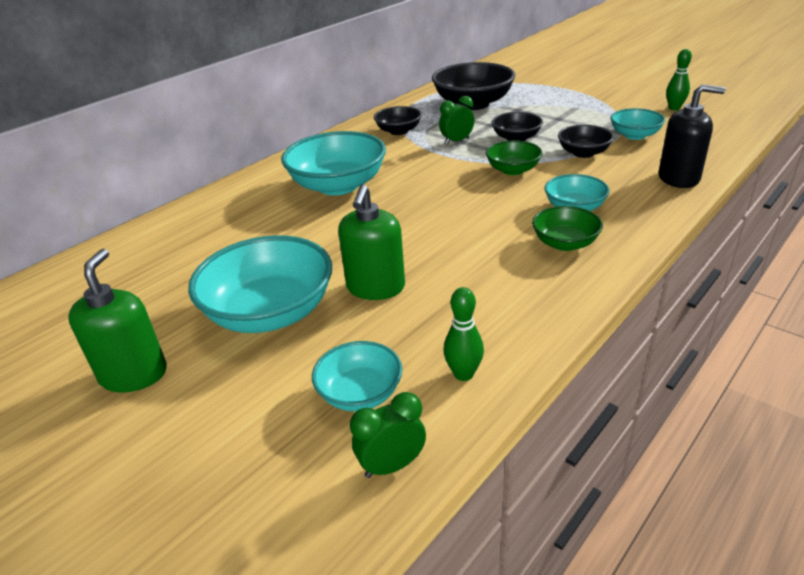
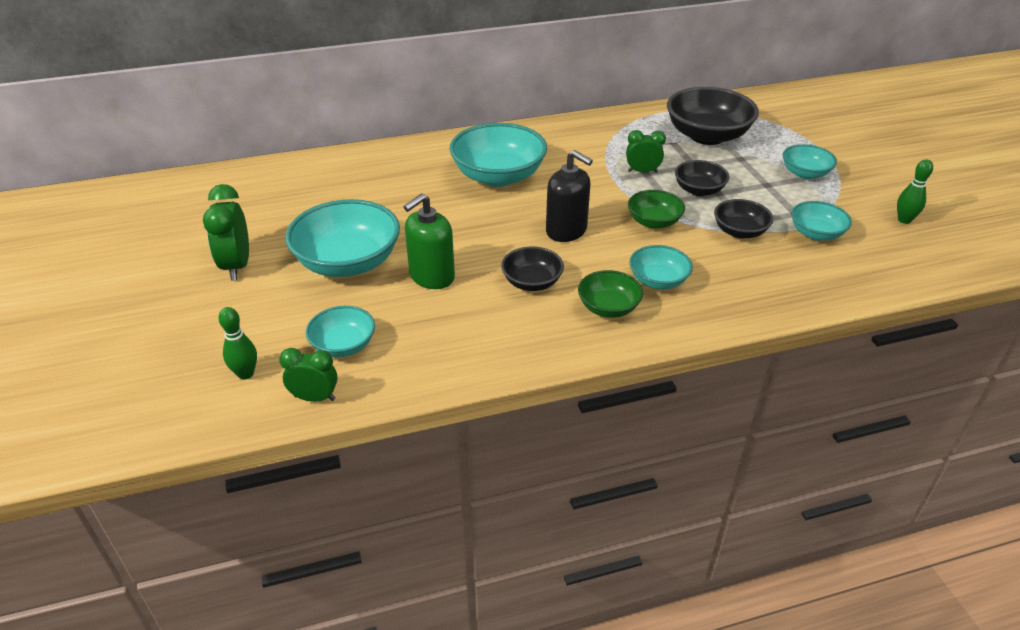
camera: 30 degrees right, 5 degrees up
(134, 374) = (237, 266): green soap dispenser -> green clock
(398, 131) = (605, 140): black bowl -> black bowl (532, 282)
(463, 374) = (417, 366): green bowling pin -> green bowling pin (246, 374)
(573, 104) = (805, 173): none -> turquoise bowl
(679, 178) = (792, 295): black soap dispenser -> black soap dispenser (566, 231)

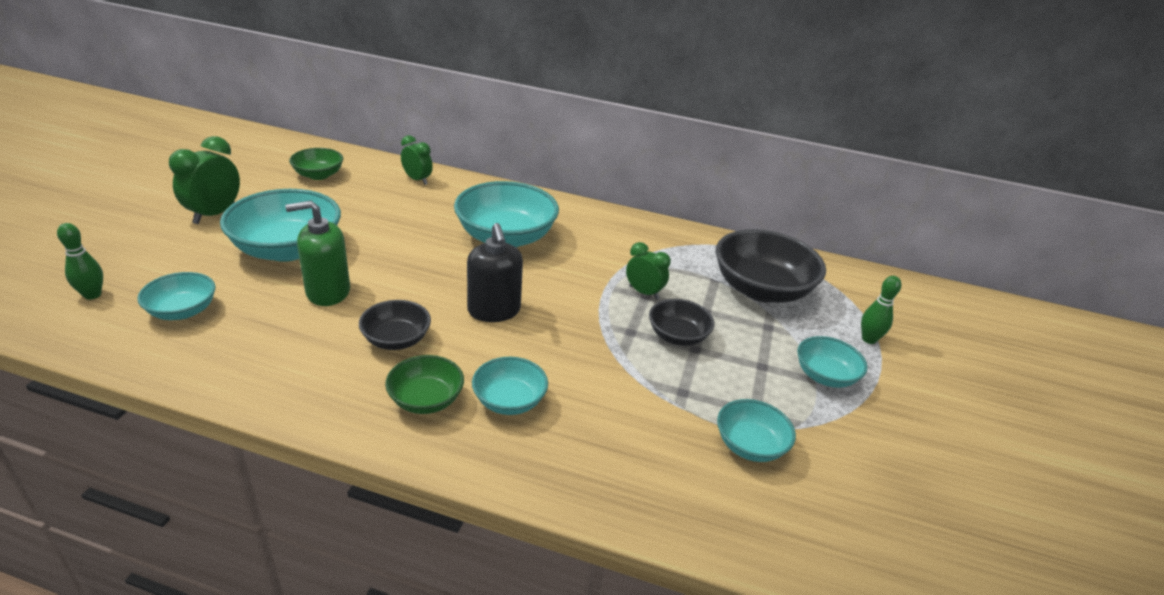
camera: 30 degrees right, 5 degrees down
(315, 398) = (100, 340): green clock -> green clock (417, 180)
(654, 222) = (587, 343): green bowl -> green bowl (318, 175)
(739, 231) = (663, 398): black bowl -> none
(904, 220) = (888, 489): green bowling pin -> green bowling pin (868, 339)

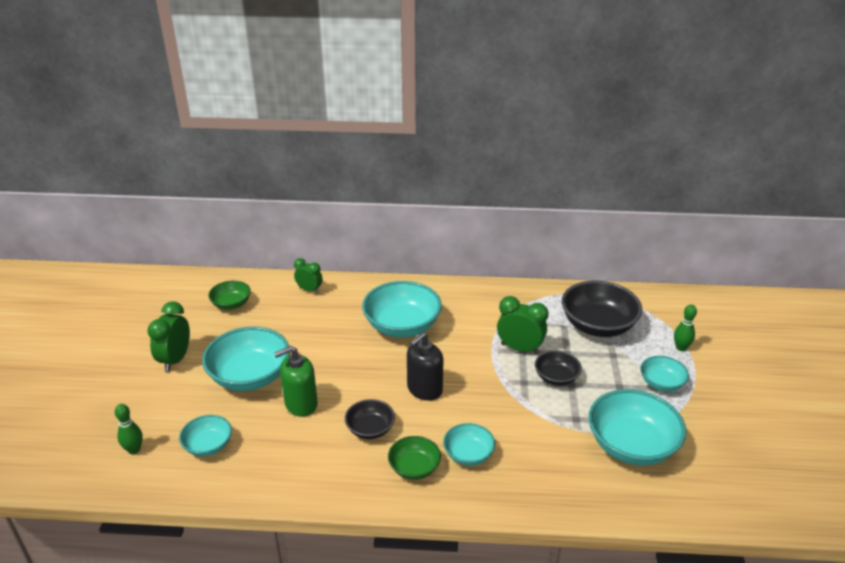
camera: 10 degrees left, 0 degrees up
(494, 310) = (424, 389): black soap dispenser -> black soap dispenser turned 75 degrees clockwise
(644, 292) = (520, 348): green clock -> green clock, size x1.54
(750, 445) = (631, 445): turquoise bowl -> turquoise bowl, size x1.83

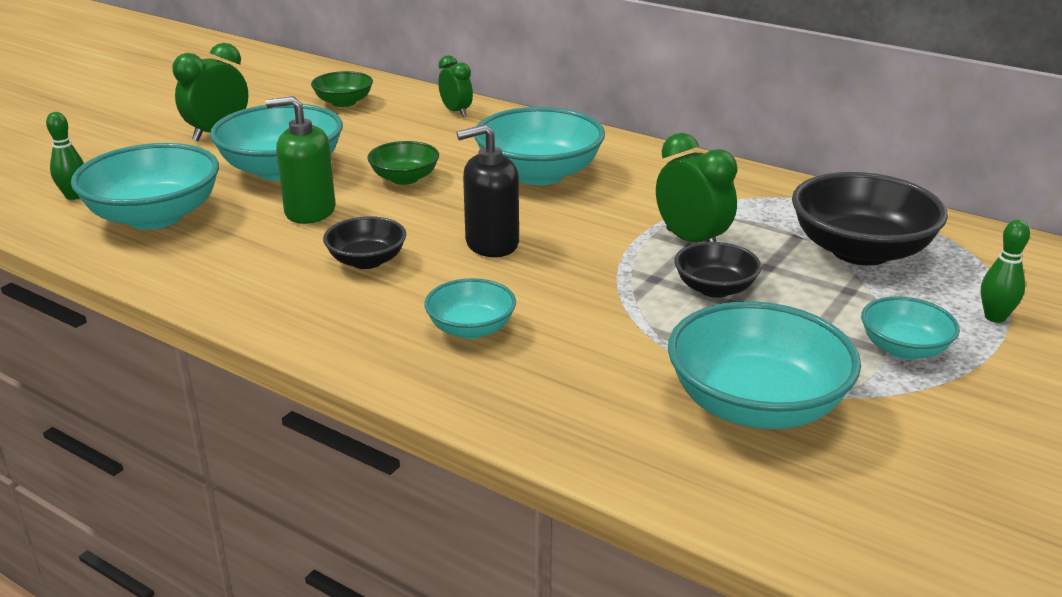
camera: 30 degrees right, 5 degrees down
(208, 446) = (155, 216): turquoise bowl -> turquoise bowl, size x1.83
(414, 468) = (376, 317): green bowl -> green bowl (404, 178)

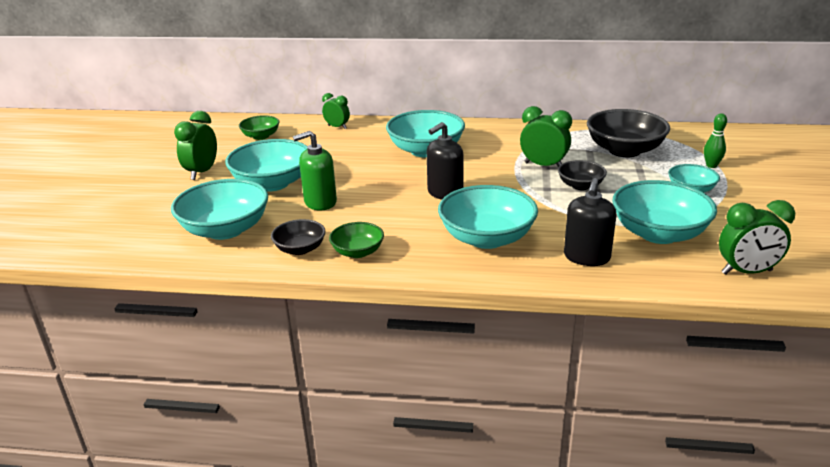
camera: 25 degrees left, 0 degrees up
(74, 196) = (153, 232): green bowling pin -> none
(367, 261) = (388, 220): black bowl -> black bowl (300, 249)
(404, 178) = (353, 170): green bowl -> green bowl (358, 252)
(471, 329) = (487, 238): turquoise bowl -> turquoise bowl, size x1.83
(587, 406) = (586, 257): none -> black soap dispenser
(839, 523) = (746, 272): none -> green clock

